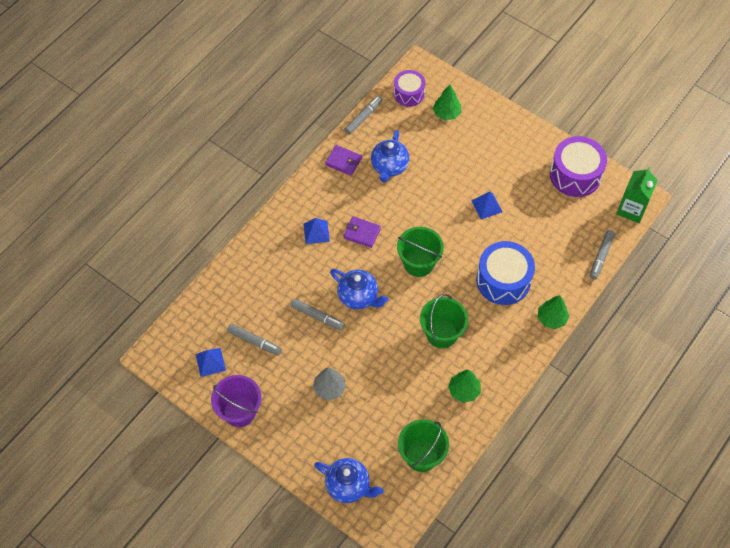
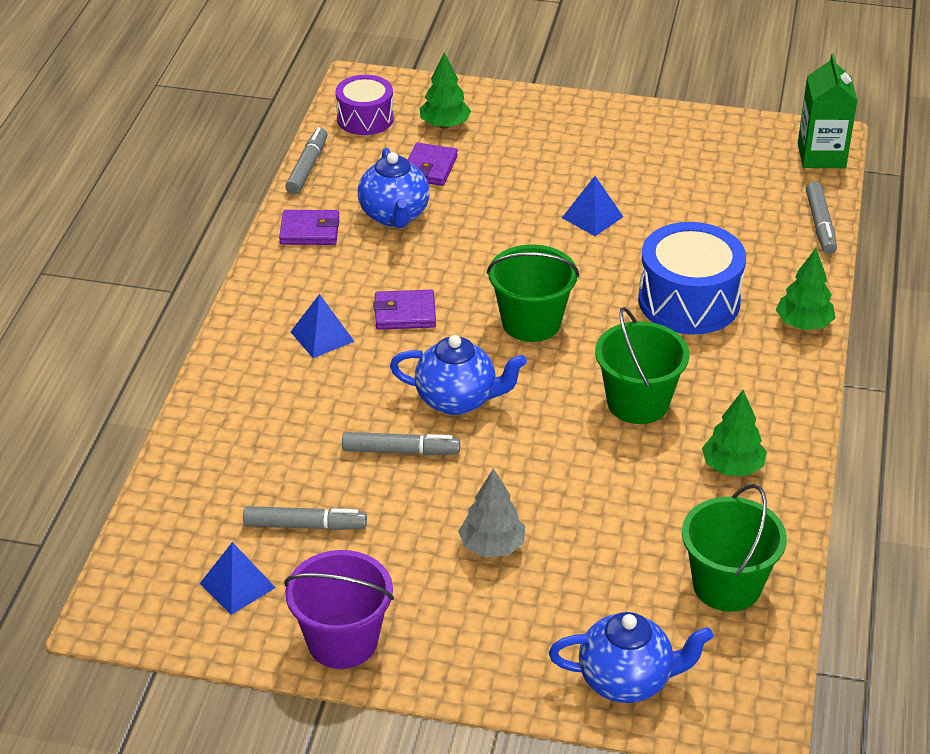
camera: 25 degrees left, 20 degrees down
(423, 141) = (429, 168): none -> purple wallet
(575, 175) = (704, 140): purple drum -> none

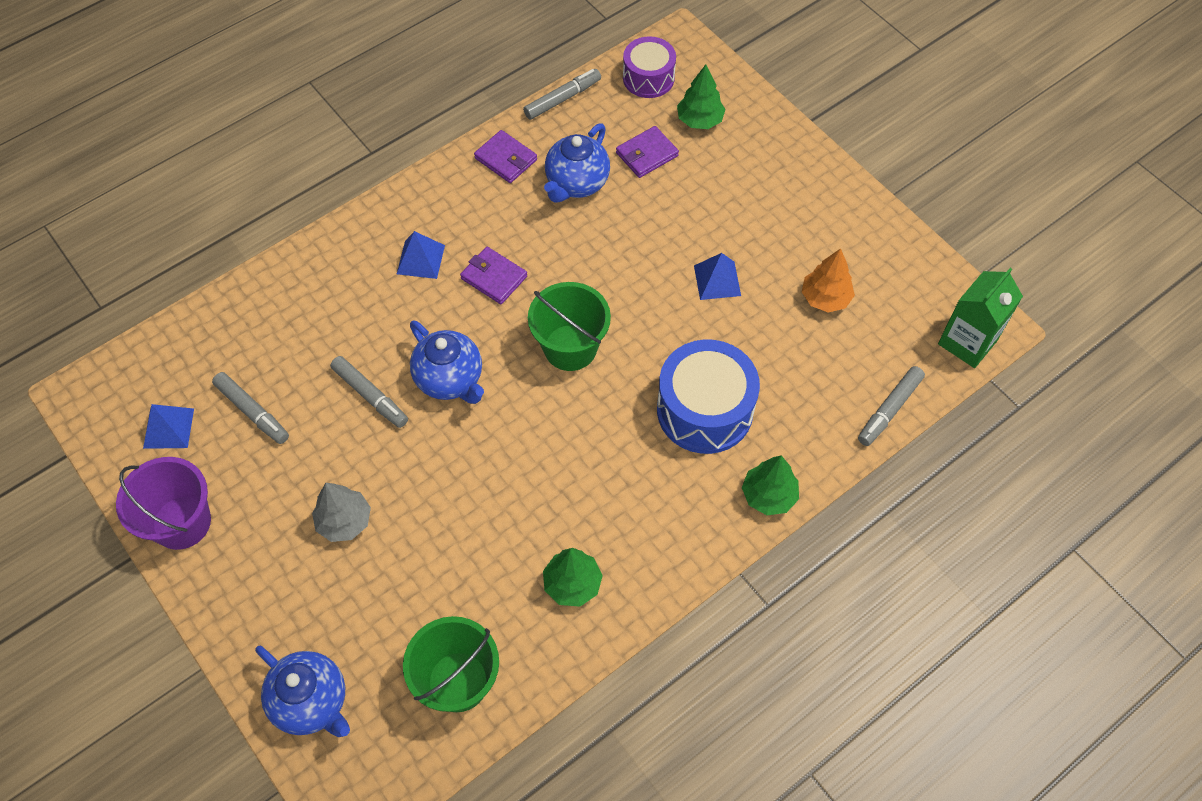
camera: 40 degrees right, 20 degrees up
(638, 403) = (568, 475): green bucket -> none
(688, 184) = (825, 298): none -> orange tree

